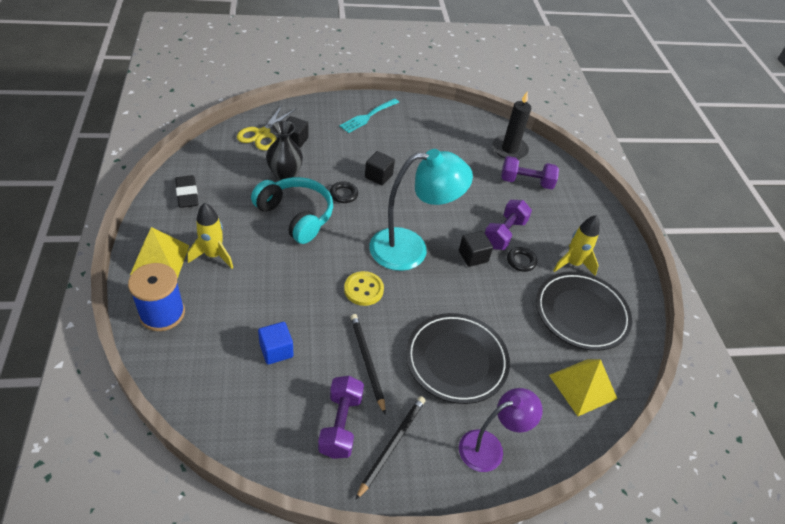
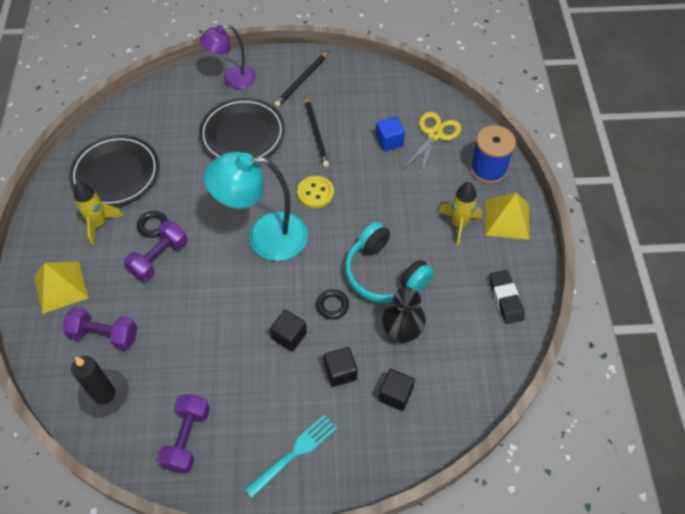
camera: 170 degrees left, 10 degrees up
(262, 134) = (438, 405): yellow scissors -> yellow scissors (435, 134)
(340, 424) = (338, 92): purple dumbbell -> purple dumbbell (187, 438)
(473, 256) = (202, 230): black cube -> black cube (340, 372)
(582, 386) = (144, 116): yellow pyramid -> yellow pyramid (60, 287)

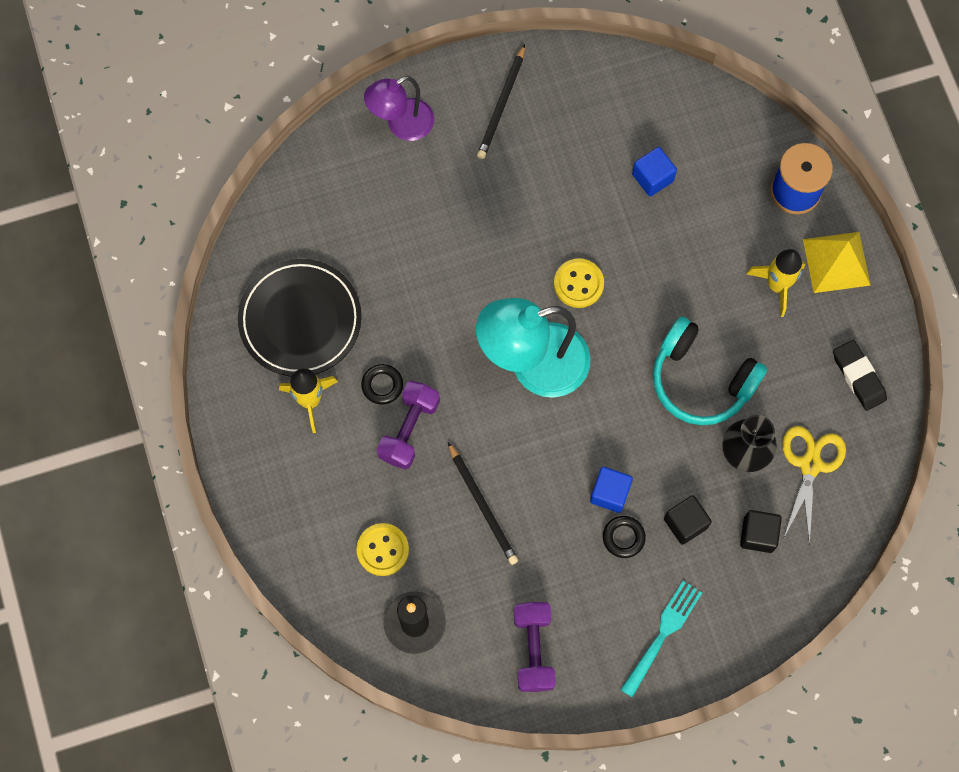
camera: 15 degrees left, 15 degrees up
(60, 287) = (299, 501): yellow pyramid -> none
(104, 335) = (382, 550): purple dumbbell -> yellow button
(242, 134) = (449, 215): black plate -> none
(289, 336) = (610, 493): black cube -> blue cube
(316, 133) = (550, 189): black pencil -> black pencil (483, 505)
(332, 306) = (650, 440): black ring -> black ring (623, 537)
(435, 134) = (711, 152): yellow scissors -> yellow scissors (810, 465)

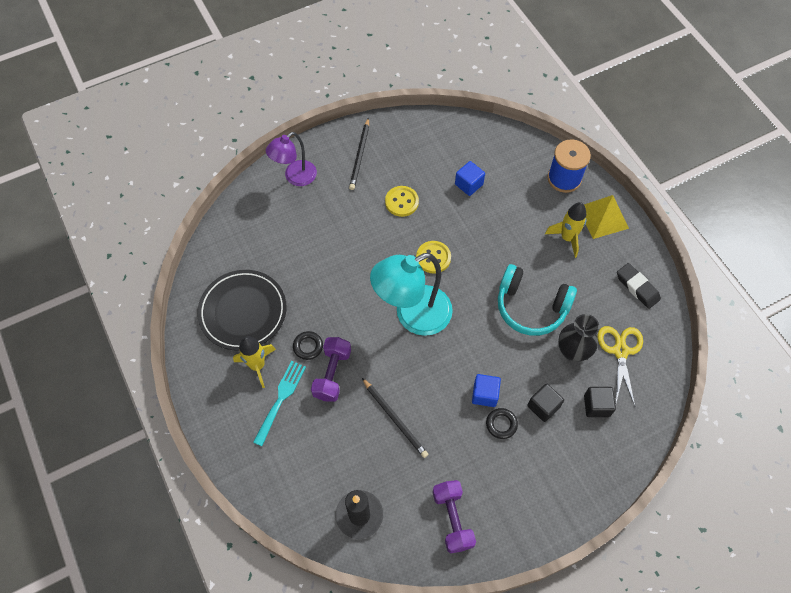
camera: 10 degrees left, 10 degrees down
(382, 550) = (326, 464): yellow button -> yellow button (401, 202)
(662, 635) = (545, 491): turquoise fork -> turquoise fork (280, 400)

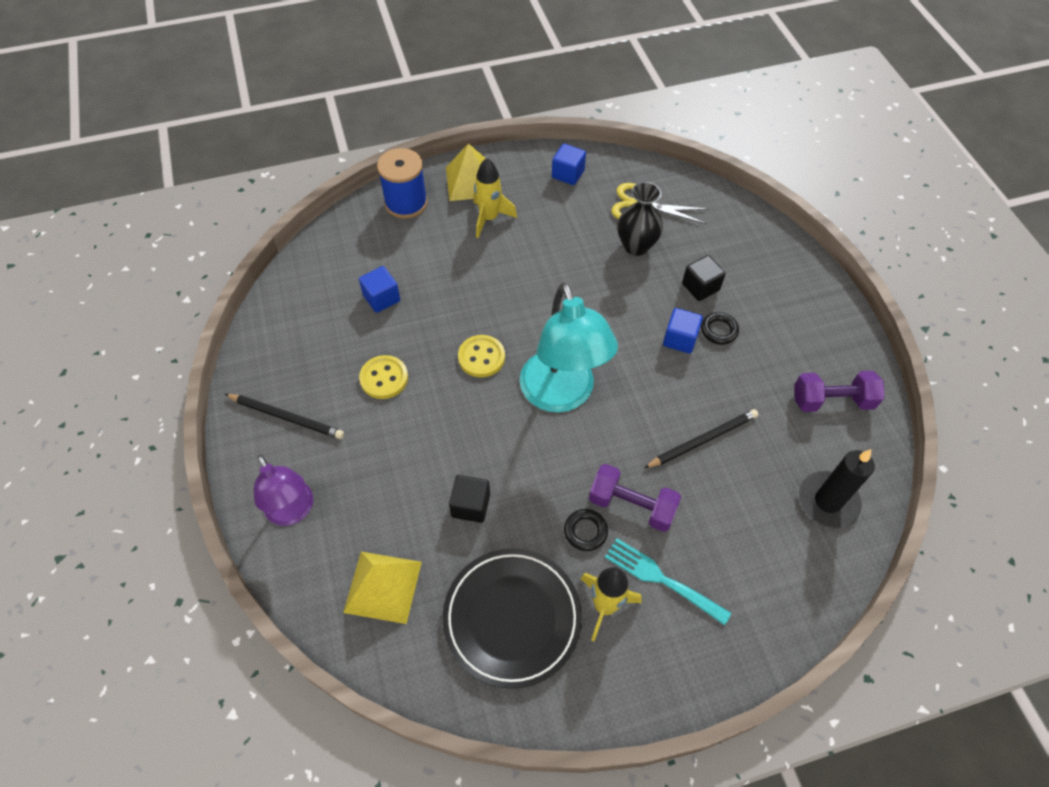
camera: 80 degrees left, 5 degrees down
(254, 237) = (383, 586): none -> yellow pyramid
(531, 307) = (573, 271): turquoise headphones -> none
(596, 405) = (704, 240): black cube -> black cube (470, 505)
(637, 287) = (568, 174): black eraser -> blue cube

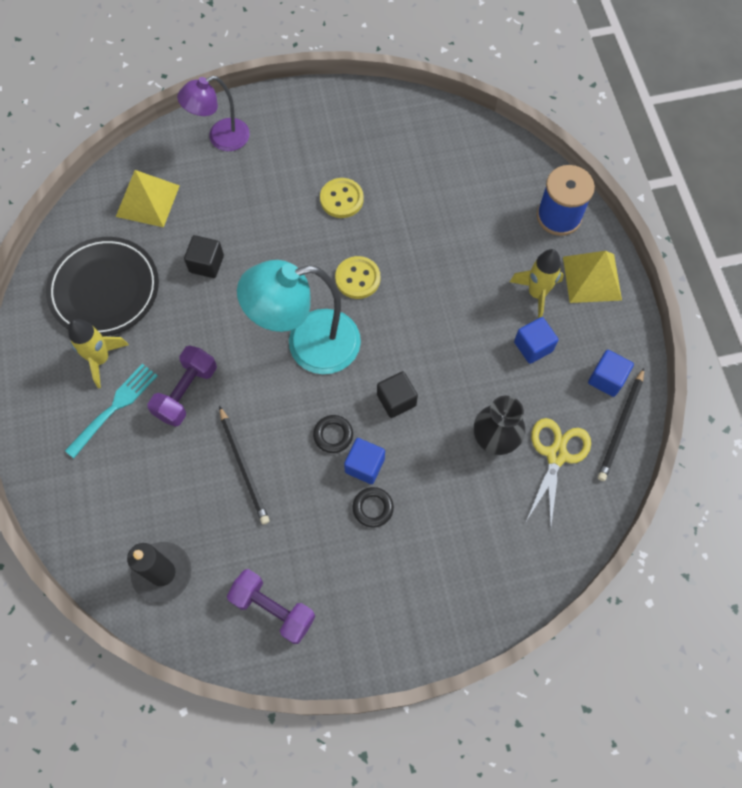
camera: 95 degrees right, 10 degrees up
(287, 417) = (309, 129): black pencil -> black pencil (621, 426)
(381, 298) = (433, 196): blue cube -> blue cube (533, 346)
(585, 531) = (168, 351): black ring -> black ring (333, 435)
(700, 287) = (433, 499): black cube -> black cube (396, 400)
(832, 401) = (273, 609): purple dumbbell -> purple dumbbell turned 60 degrees counterclockwise

